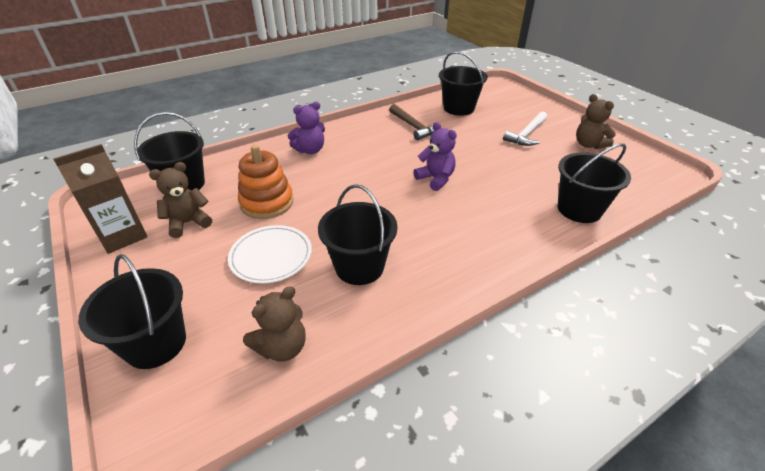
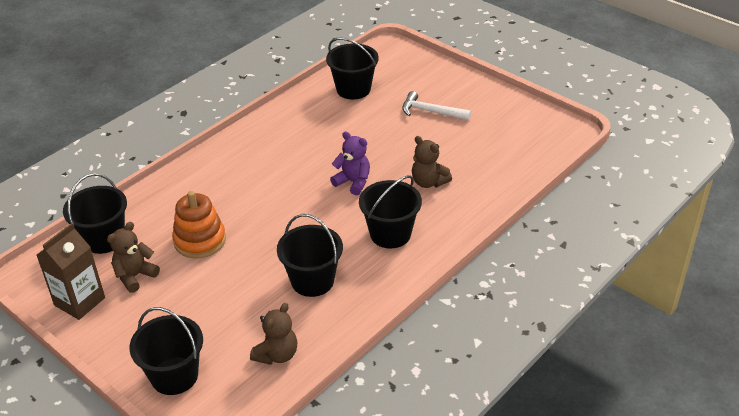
camera: 15 degrees left, 0 degrees up
(271, 256) = (231, 289): white plate -> none
(310, 150) = (214, 174): purple teddy bear -> none
(413, 127) = (312, 123): brown hammer -> none
(527, 134) = (431, 112): white hammer -> white hammer turned 90 degrees clockwise
(579, 209) = (489, 187): black bucket -> black bucket (390, 234)
(588, 145) = (492, 113): brown teddy bear -> brown teddy bear (428, 182)

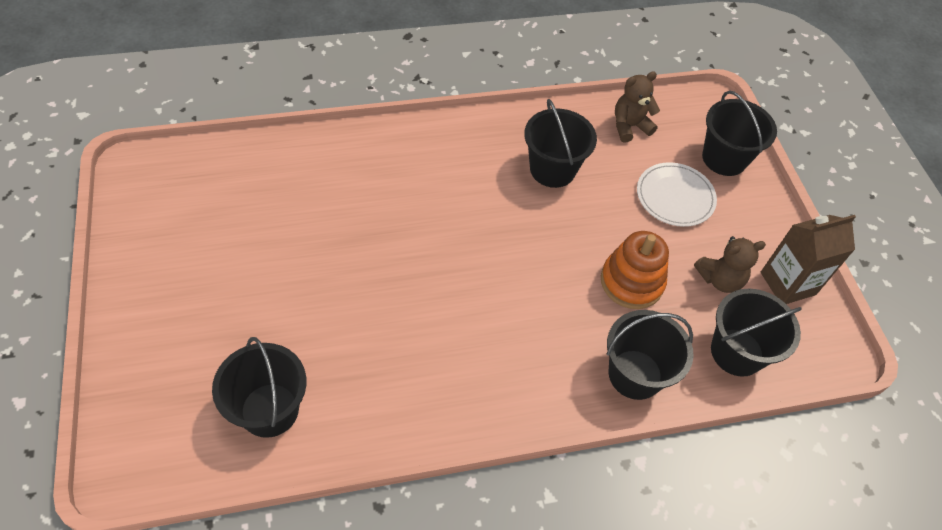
camera: 150 degrees left, 15 degrees up
(201, 316) = (675, 197): none -> white plate
(353, 182) = (418, 252): purple teddy bear -> none
(390, 234) = (442, 170): black bucket -> black bucket (635, 374)
(428, 182) = (345, 201): brown teddy bear -> none
(431, 112) = (229, 296): white hammer -> none

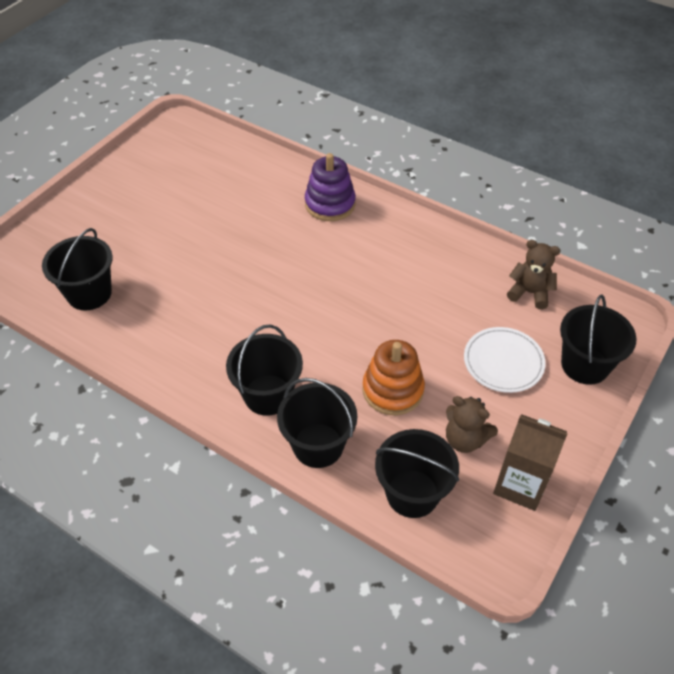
camera: 50 degrees right, 5 degrees down
(392, 153) = (330, 204): none -> purple stacking toy
(552, 169) = (429, 282): black bucket -> black bucket (268, 395)

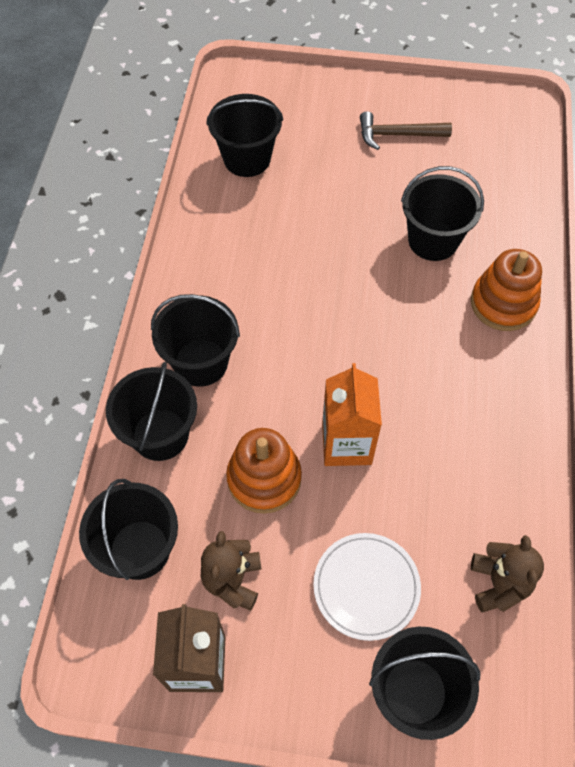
camera: 65 degrees right, 10 degrees up
(143, 197) = (397, 135): none -> brown hammer
(253, 217) = (433, 240): none -> black bucket
(330, 204) = (503, 303): purple stacking toy -> orange stacking toy
(390, 330) = (346, 444): none -> orange carton

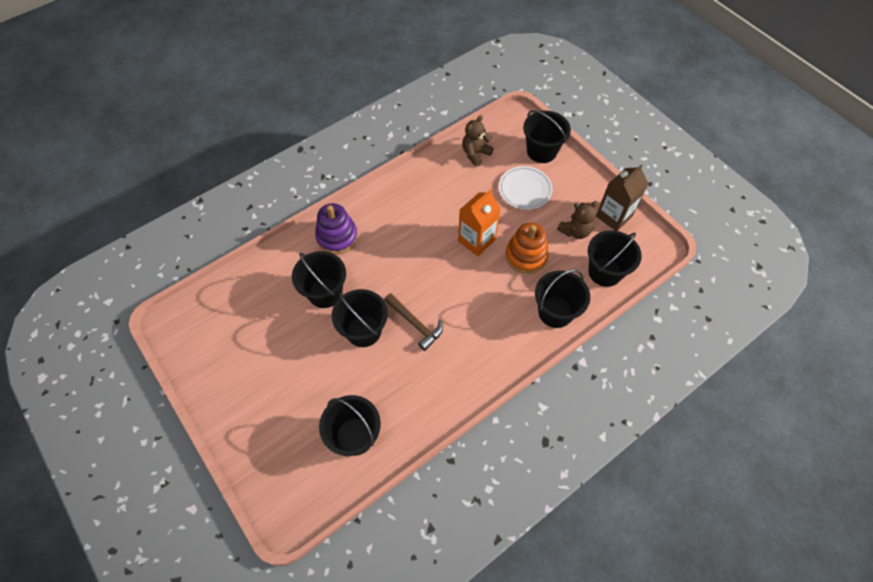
camera: 135 degrees left, 0 degrees up
(201, 362) = (505, 330): black bucket -> black bucket (363, 331)
(397, 135) = (257, 370): brown hammer -> brown hammer (415, 324)
(503, 303) = (337, 237): orange stacking toy -> purple stacking toy

